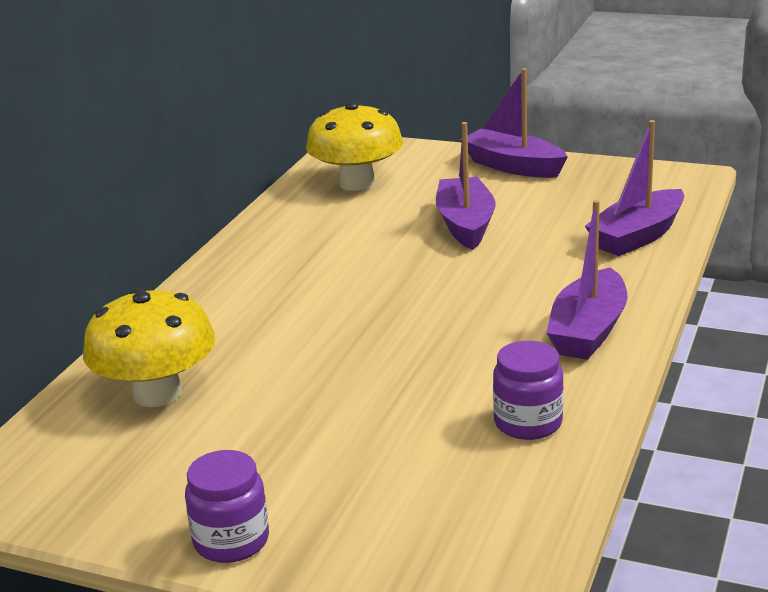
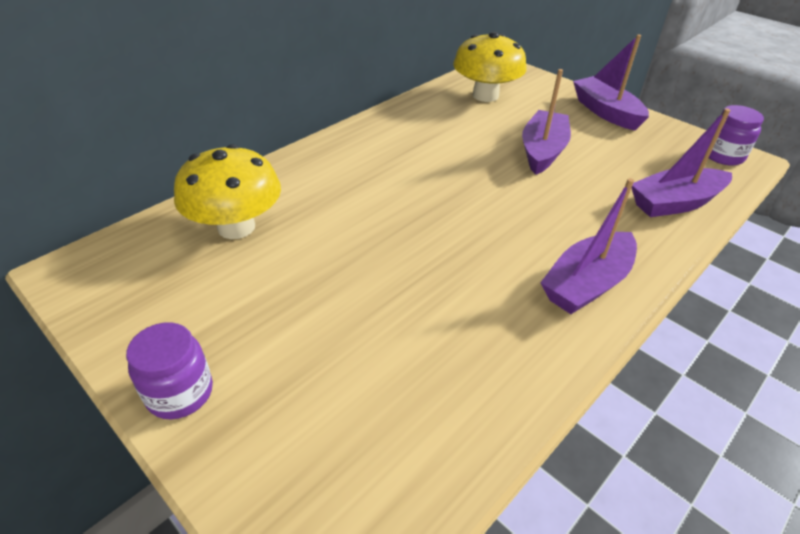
camera: 20 degrees right, 15 degrees up
(528, 423) = (483, 364): purple jar -> purple jar (723, 156)

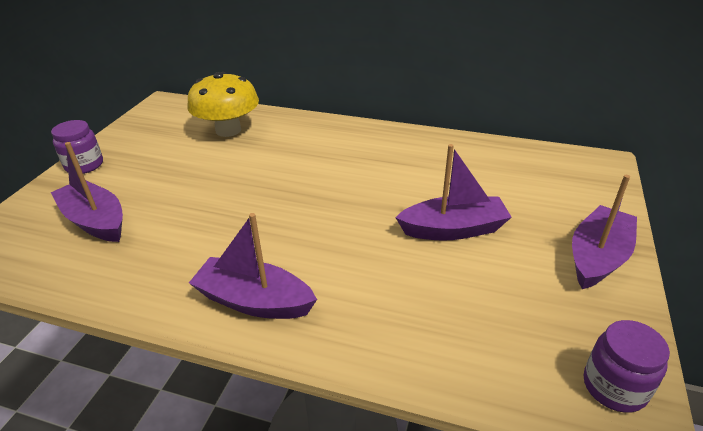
camera: 65 degrees right, 5 degrees down
(485, 95) = (522, 171): yellow mushroom -> none
(675, 203) = (443, 348): purple boat -> purple boat (95, 221)

